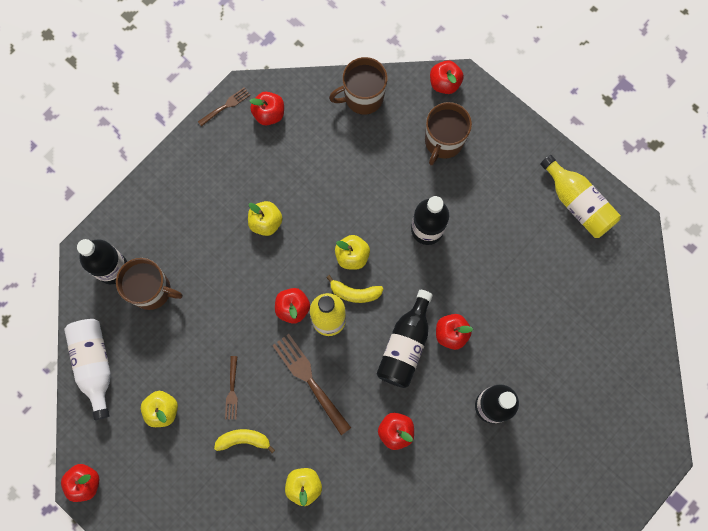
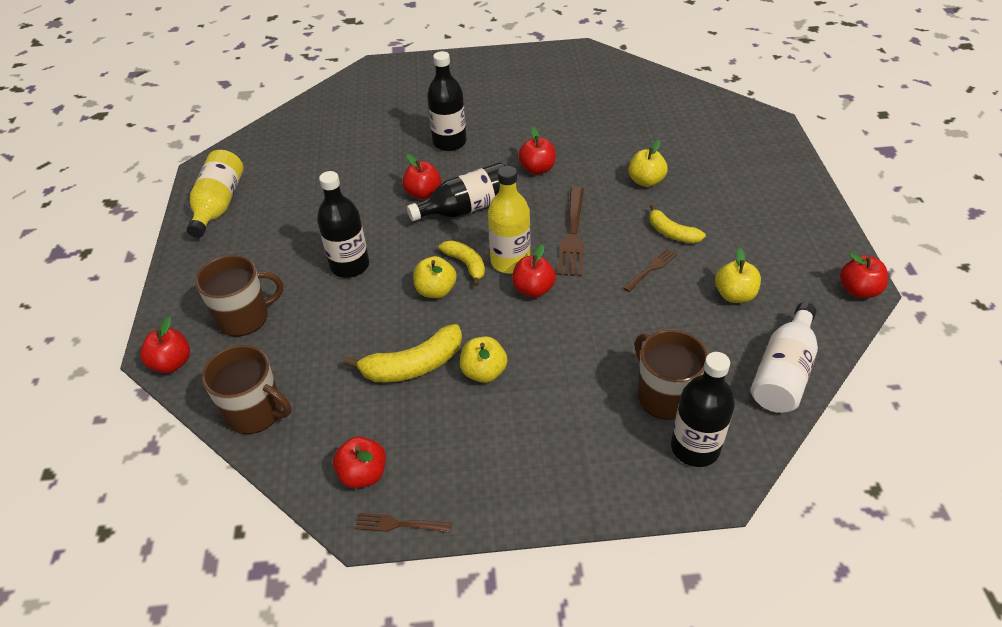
camera: 135 degrees left, 30 degrees down
(309, 193) = (414, 366): none -> yellow banana

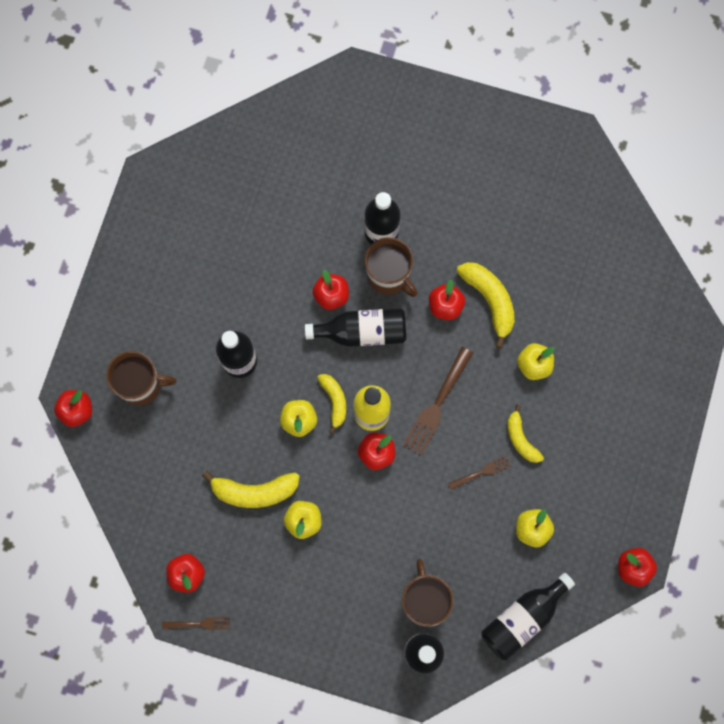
camera: 20 degrees right, 30 degrees up
(219, 204) = (150, 233): yellow bottle -> none
(255, 412) = (127, 486): brown mug -> brown mug (389, 276)
(400, 524) = (198, 624): brown fork -> brown fork turned 150 degrees clockwise
(576, 154) = (489, 300): none -> yellow banana
(783, 373) = (522, 618): white bottle -> black bottle

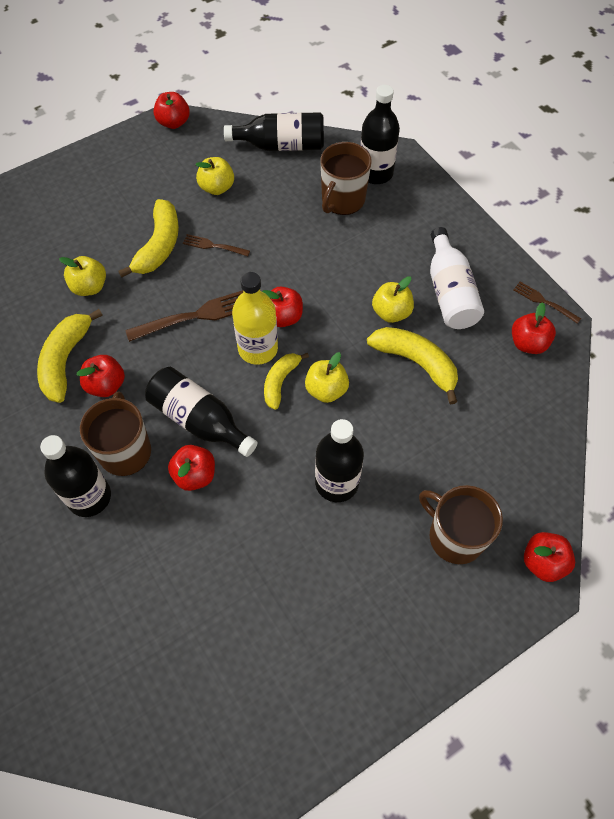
camera: 140 degrees left, 15 degrees down
(274, 575) = (450, 292): none -> white bottle
(521, 439) = (159, 246): yellow banana -> yellow banana, size x1.56

